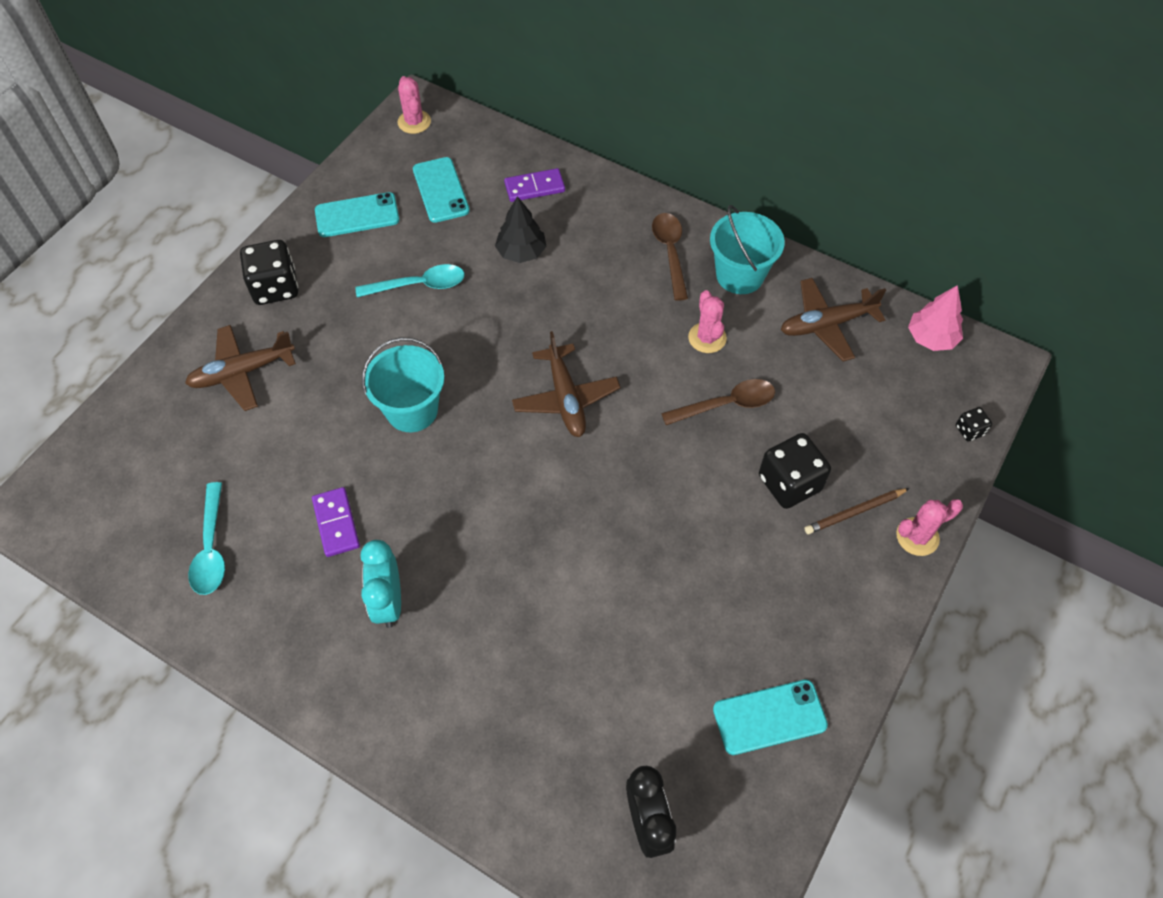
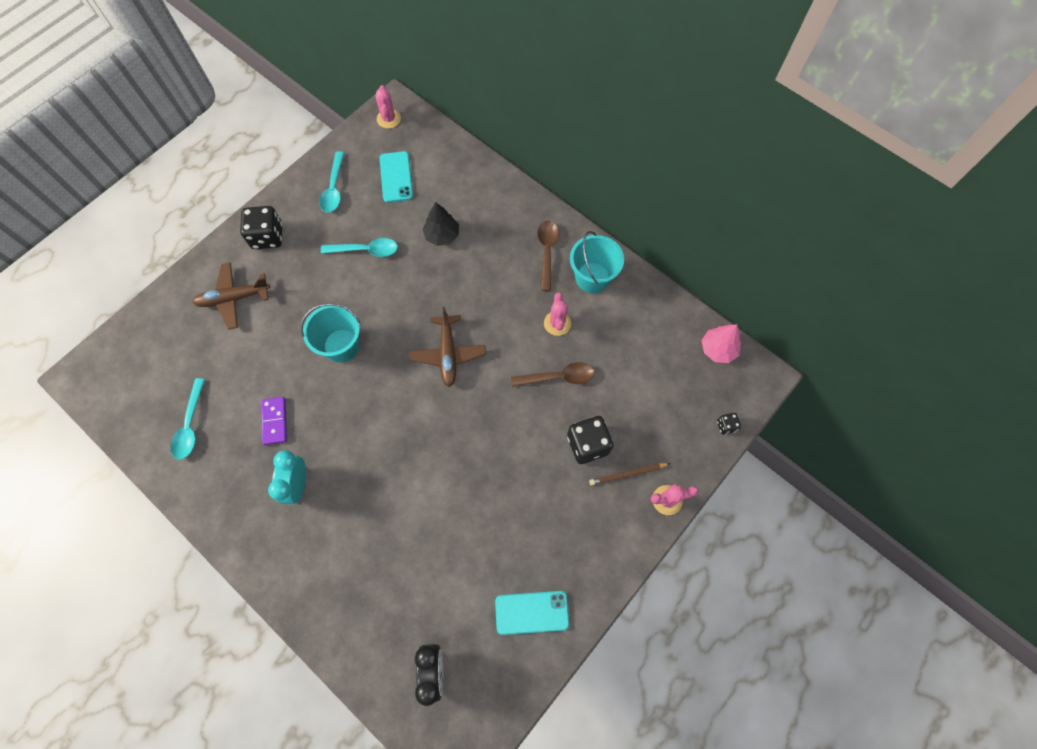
camera: 10 degrees right, 10 degrees up
(357, 215) = (334, 188): turquoise phone -> turquoise spoon
(534, 187) = (462, 184): purple domino -> none
(826, 324) = (645, 326): brown plane -> none

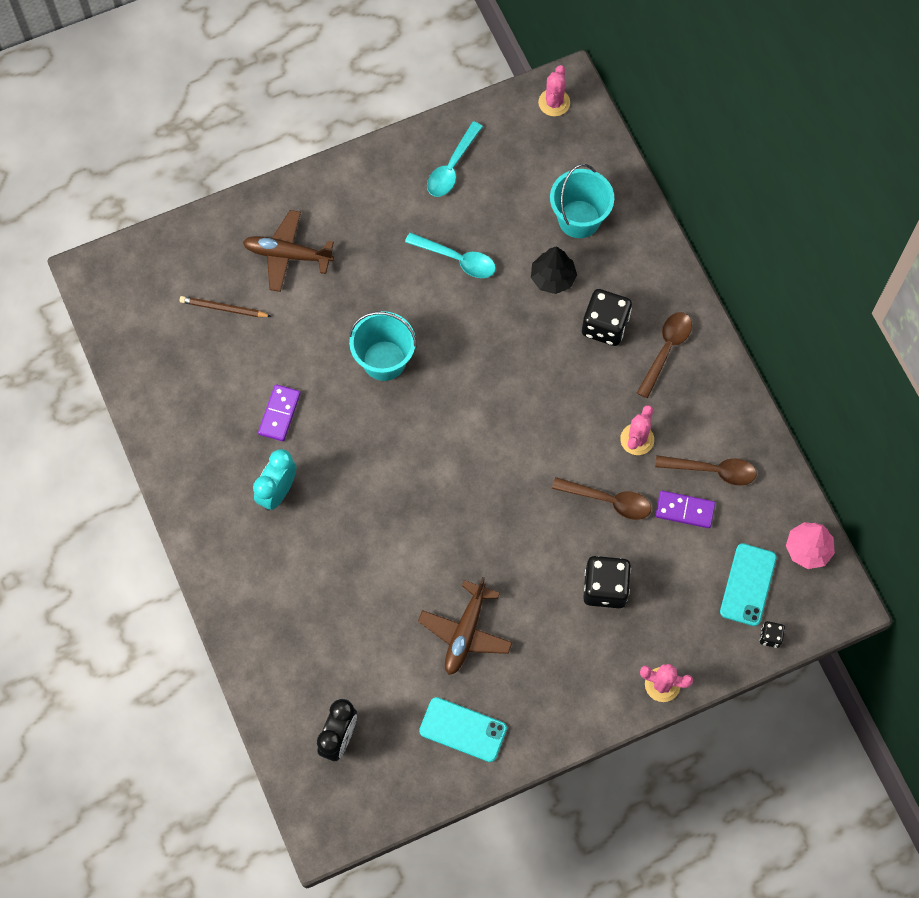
camera: 25 degrees right, 0 degrees up
(190, 425) = (190, 379): turquoise spoon -> none
(267, 236) = (353, 196): black dice -> black dice (605, 326)
(396, 177) = (530, 182): turquoise phone -> turquoise phone (748, 584)
(448, 354) = (497, 421): brown plane -> brown plane (465, 632)
(592, 277) = (704, 403): turquoise bucket -> turquoise bucket (579, 219)
(617, 359) = (684, 510): none -> purple domino
(622, 322) = (712, 470): none -> brown spoon
(628, 474) = (633, 638): brown pencil -> brown pencil (224, 308)

